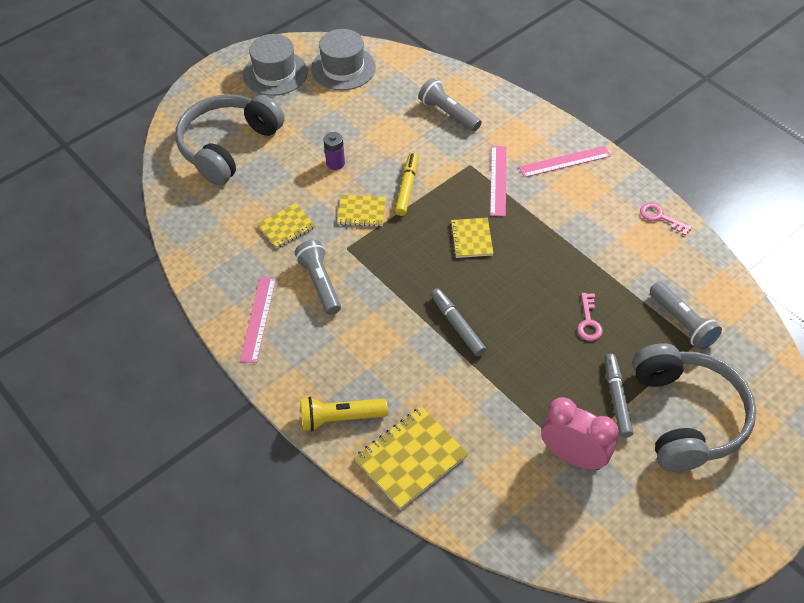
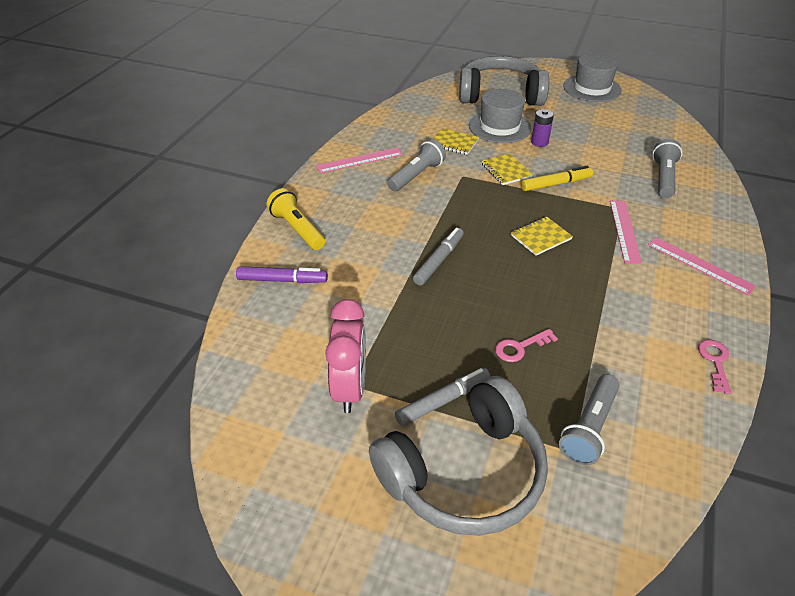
camera: 60 degrees right, 10 degrees down
(343, 68) = (638, 113): grey hat -> grey hat (499, 127)
(411, 458) = (282, 280): yellow notebook -> purple marker
(498, 180) = (625, 231): pink ruler -> pink ruler turned 60 degrees counterclockwise

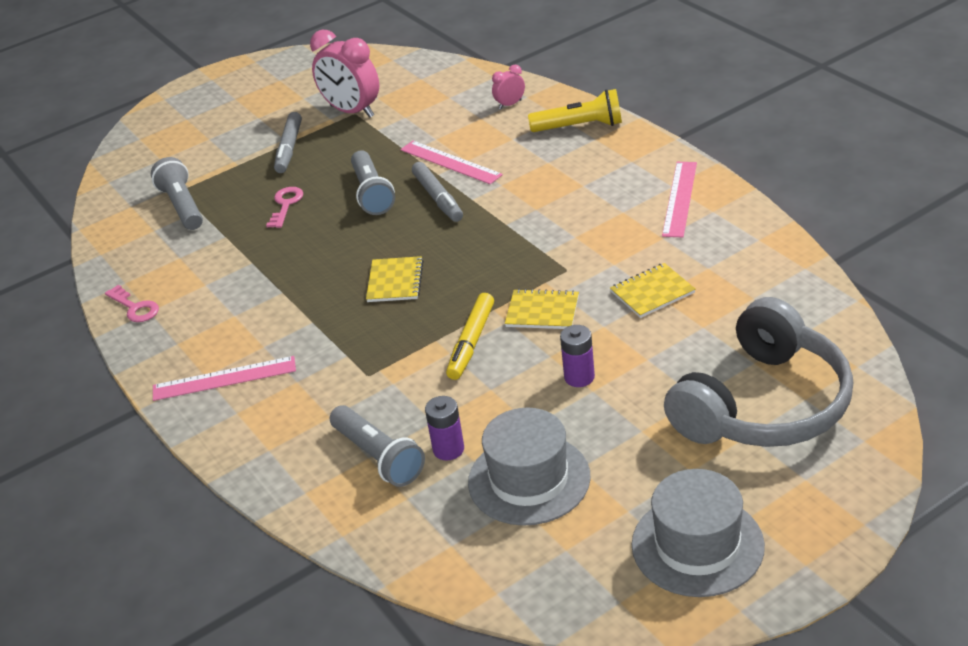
camera: 130 degrees right, 5 degrees down
(282, 280) = (510, 104): purple marker -> pink clock
(416, 175) = (603, 232): grey flashlight -> grey flashlight (372, 193)
(465, 473) = (227, 139): grey headphones -> none
(499, 127) = (658, 356): grey hat -> grey hat (529, 479)
(625, 231) = (333, 353): pink ruler -> pink ruler (450, 162)
(630, 160) = (448, 449): none -> purple battery

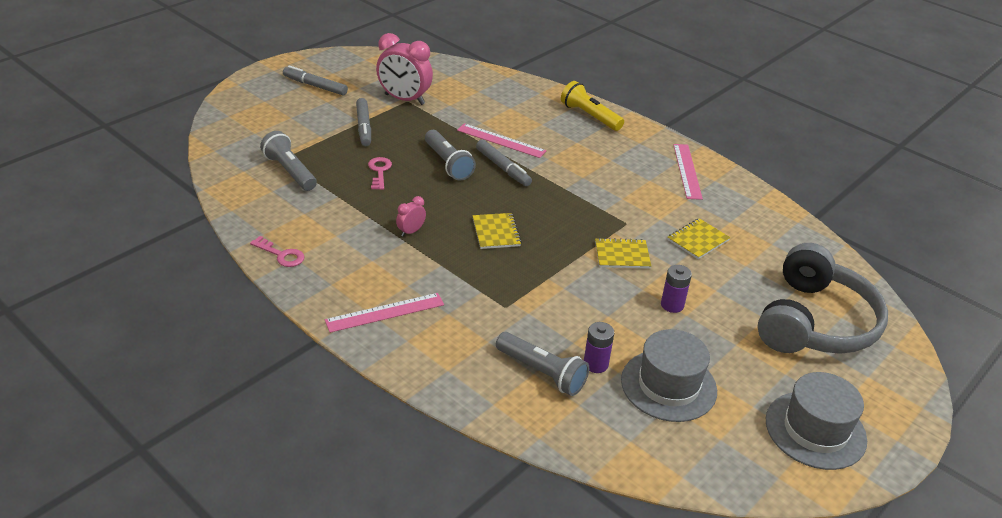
camera: 20 degrees left, 0 degrees up
(252, 98) = (315, 86): none -> grey marker
(471, 342) = (577, 280): yellow marker -> none
(510, 104) = (529, 98): pink clock -> pink clock (411, 231)
(580, 126) = (590, 116): yellow flashlight -> yellow flashlight turned 120 degrees counterclockwise

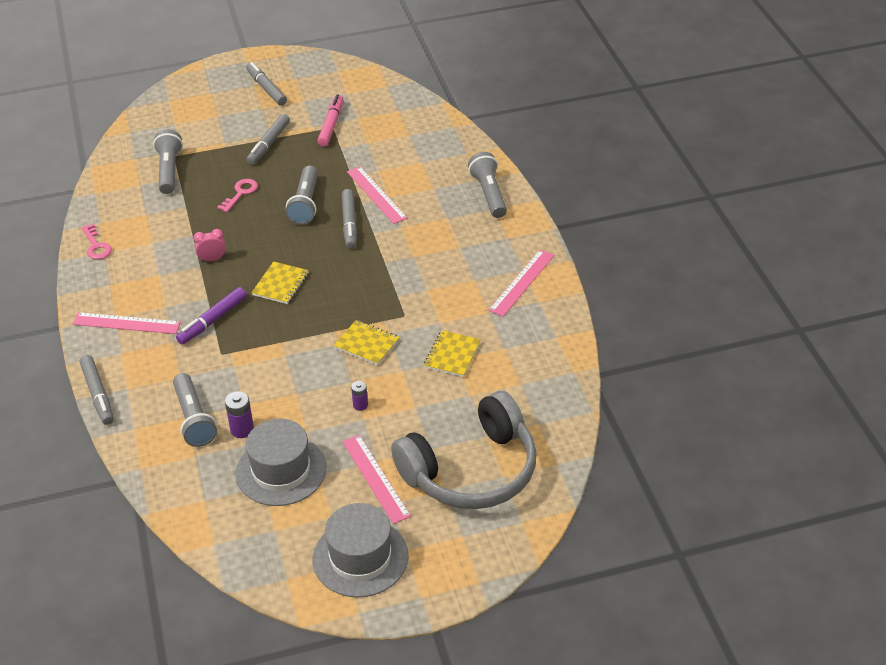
camera: 35 degrees right, 5 degrees up
(404, 99) = (331, 125): pink clock -> pink marker
(424, 387) = (98, 394): none -> grey marker
(467, 282) = (212, 320): none -> purple marker
(590, 116) = (489, 194): yellow flashlight -> grey flashlight
(672, 305) = (360, 405): purple battery -> purple battery, size x0.65
(698, 240) = (452, 355): yellow notebook -> yellow notebook turned 60 degrees counterclockwise
(751, 359) = (375, 478): none -> pink ruler

